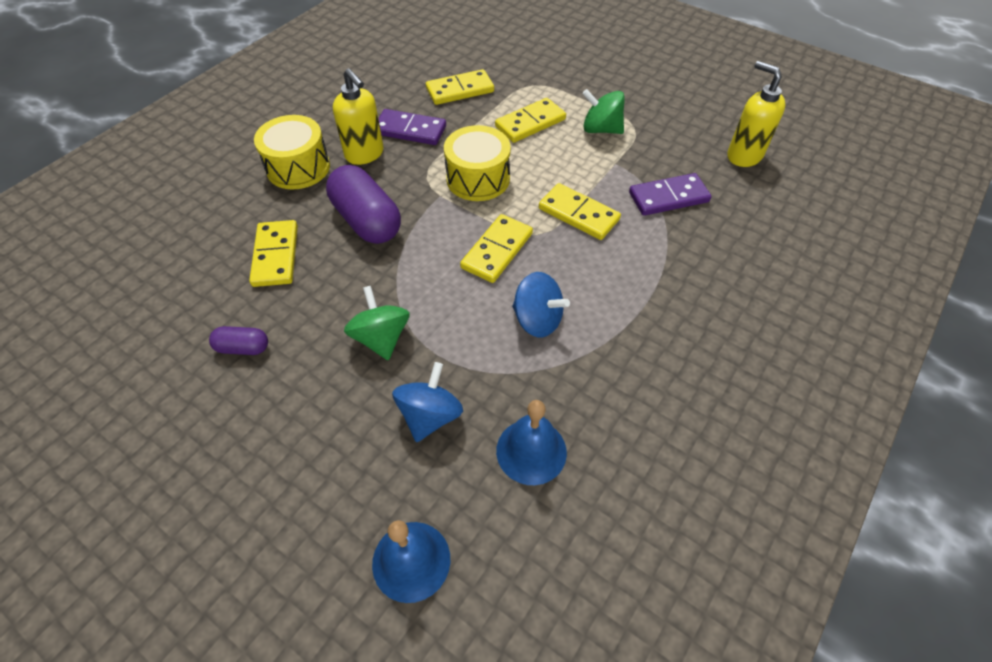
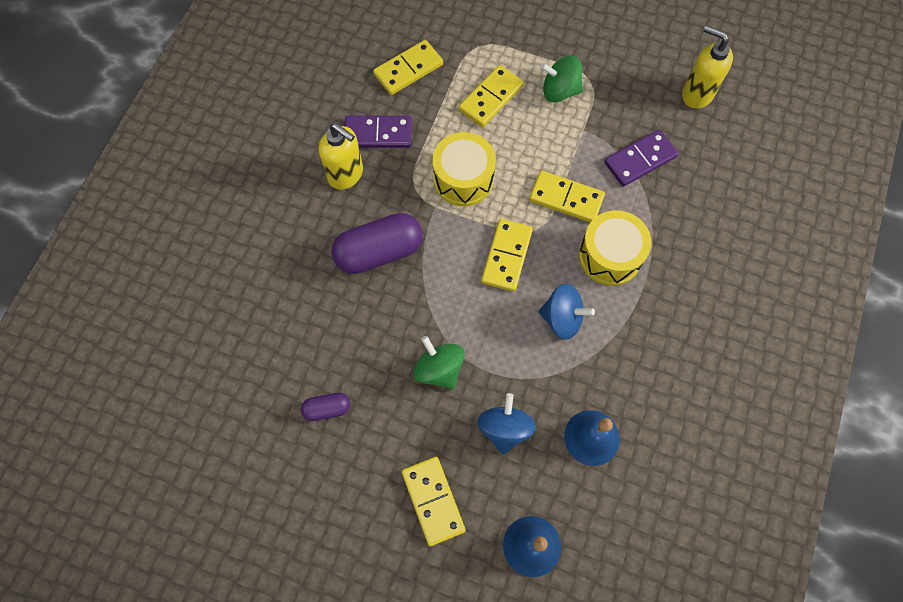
camera: 15 degrees left, 15 degrees up
(276, 255) = (313, 310): yellow domino -> yellow domino (433, 501)
(298, 167) = (288, 206): yellow drum -> yellow drum (610, 256)
(367, 221) = (379, 252): purple capsule -> purple capsule turned 60 degrees counterclockwise

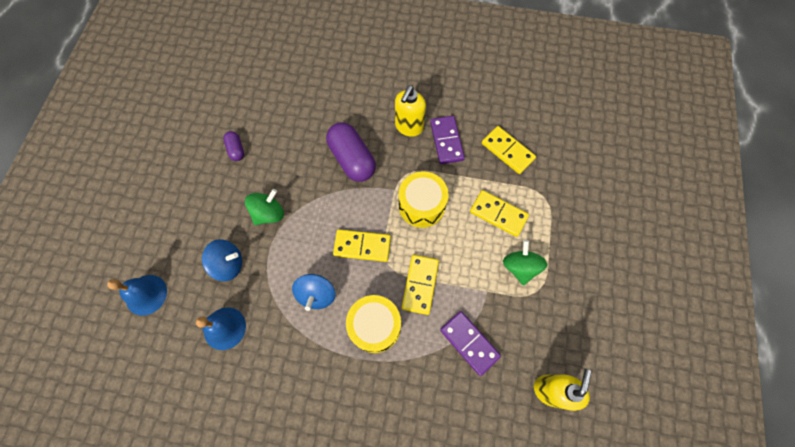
camera: 80 degrees right, 0 degrees up
(433, 501) = (177, 225): yellow domino -> none

